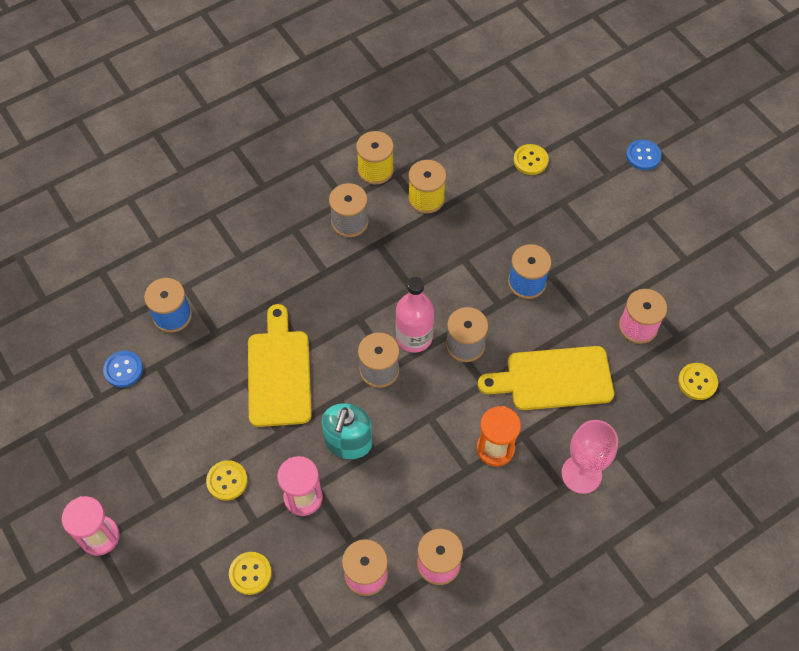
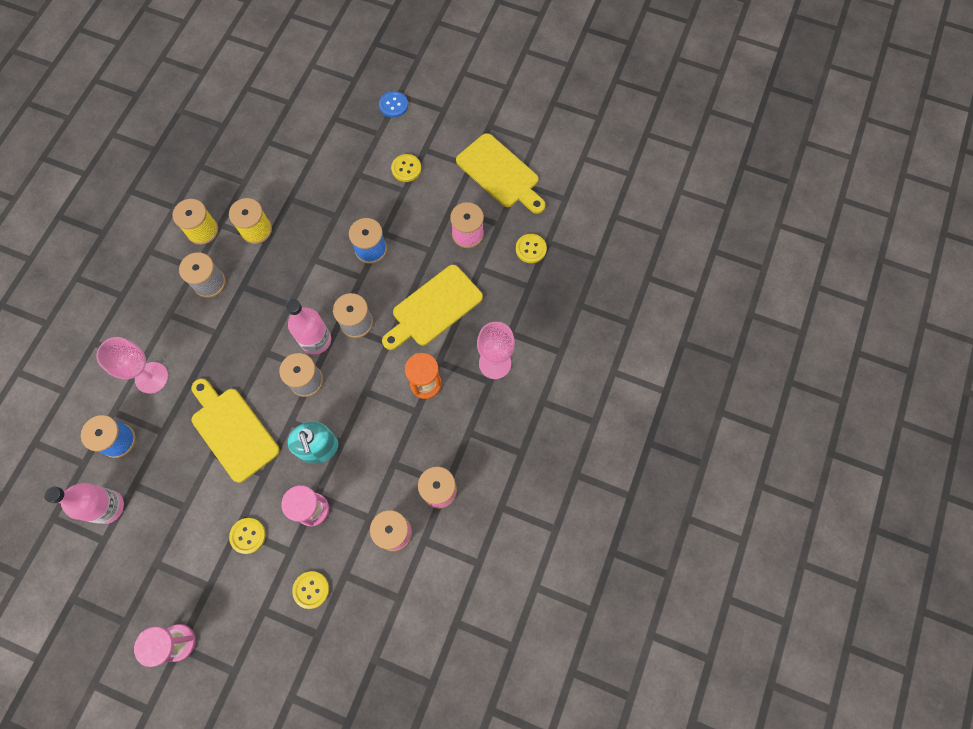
camera: 35 degrees left, 10 degrees up
(123, 369) = (108, 507): blue button -> pink bottle
(239, 277) = (151, 377): none -> pink goblet
(530, 160) = (315, 155): yellow button -> yellow button (406, 169)
(714, 286) = (500, 173): none -> yellow cutting board

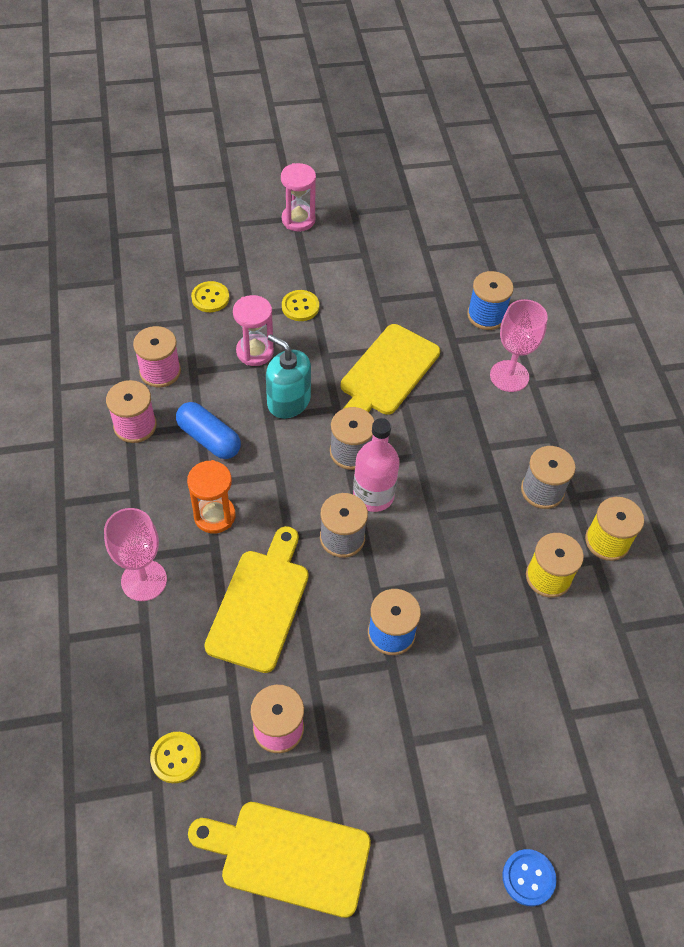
camera: 145 degrees right, 15 degrees down
(108, 507) = (444, 269): pink bottle -> none
(232, 431) = (387, 373): yellow cutting board -> yellow cutting board turned 105 degrees clockwise
(393, 448) = (209, 439): none -> blue capsule
(406, 169) = (430, 777): yellow button -> none

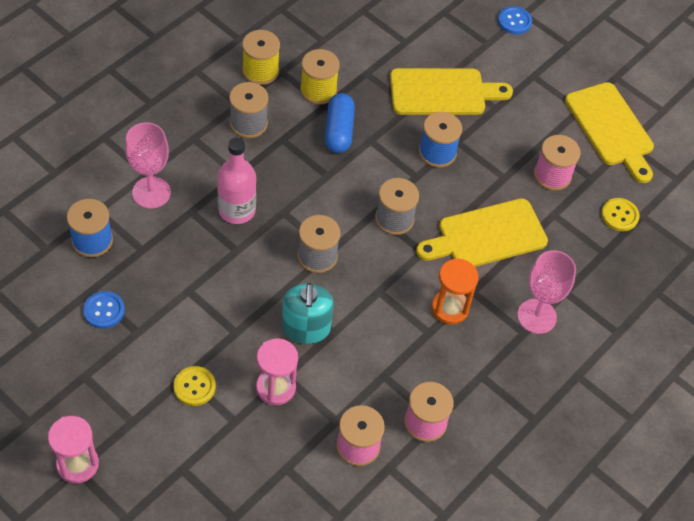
camera: 130 degrees left, 0 degrees up
(209, 439) = (390, 359): blue capsule -> blue capsule (338, 131)
(210, 298) = (243, 468): yellow button -> none
(373, 495) = (343, 220): pink bottle -> pink bottle (237, 210)
(387, 373) = (218, 276): yellow cutting board -> yellow cutting board (442, 92)
(412, 290) = (104, 311): none -> blue button

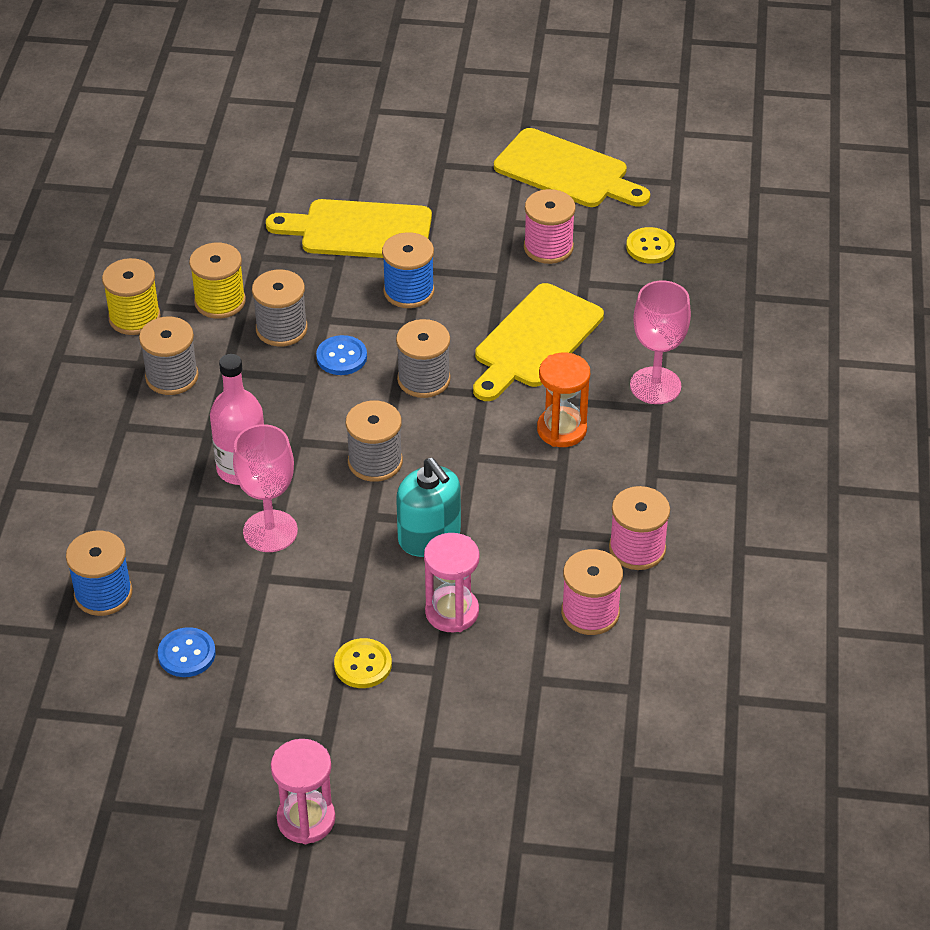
camera: 30 degrees left, 10 degrees down
(151, 192) = (126, 507): pink goblet -> pink goblet (270, 531)
(338, 131) = (281, 329): blue capsule -> grey spool
(442, 92) = (359, 231): yellow cutting board -> yellow cutting board turned 135 degrees counterclockwise
(514, 21) = (371, 123): blue button -> blue button (341, 357)

